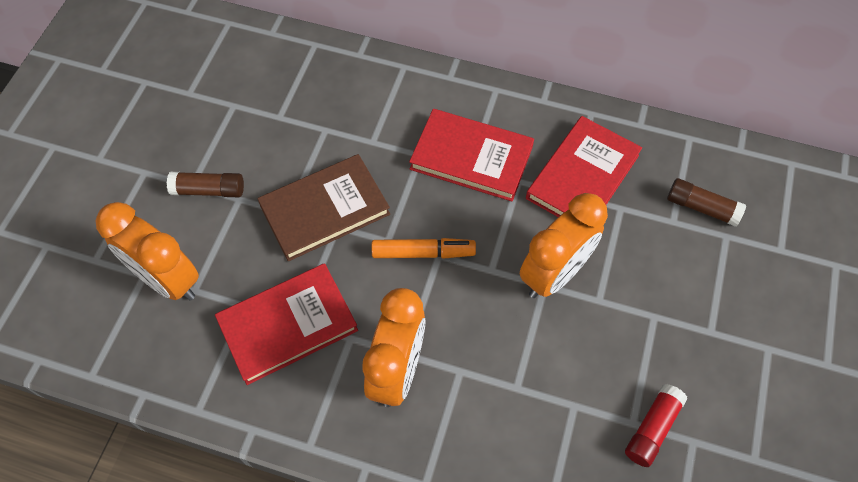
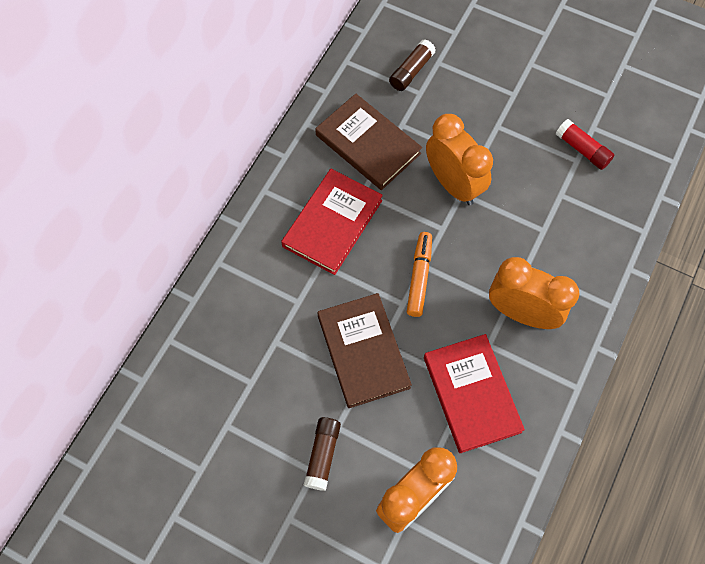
camera: 80 degrees left, 5 degrees up
(582, 176) = (368, 144): red book -> brown book

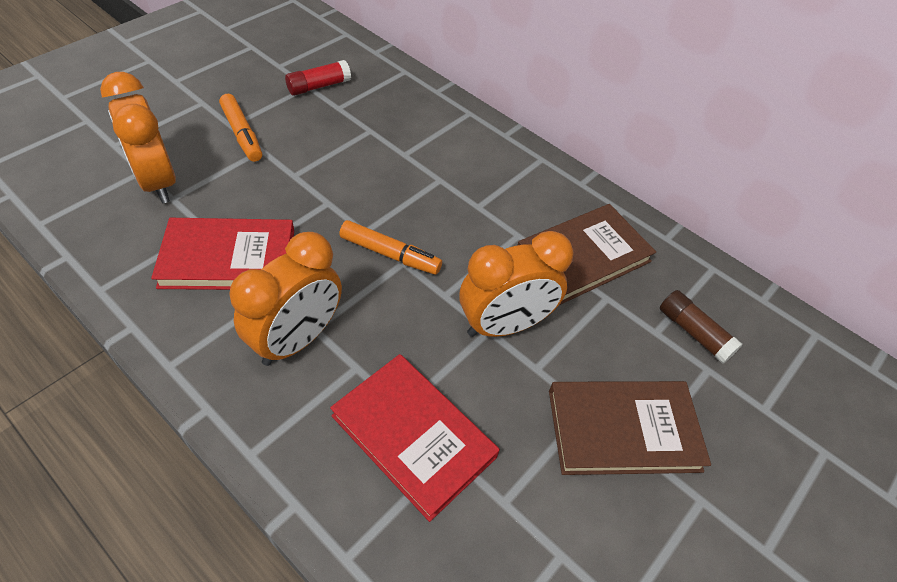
camera: 100 degrees right, 15 degrees down
(322, 455) = (242, 134): brown glue stick -> orange marker
(332, 223) = (485, 200): red book -> red book (413, 436)
(363, 351) = (326, 186): brown book -> brown book (623, 430)
(582, 149) = (522, 519): red glue stick -> red glue stick (319, 86)

